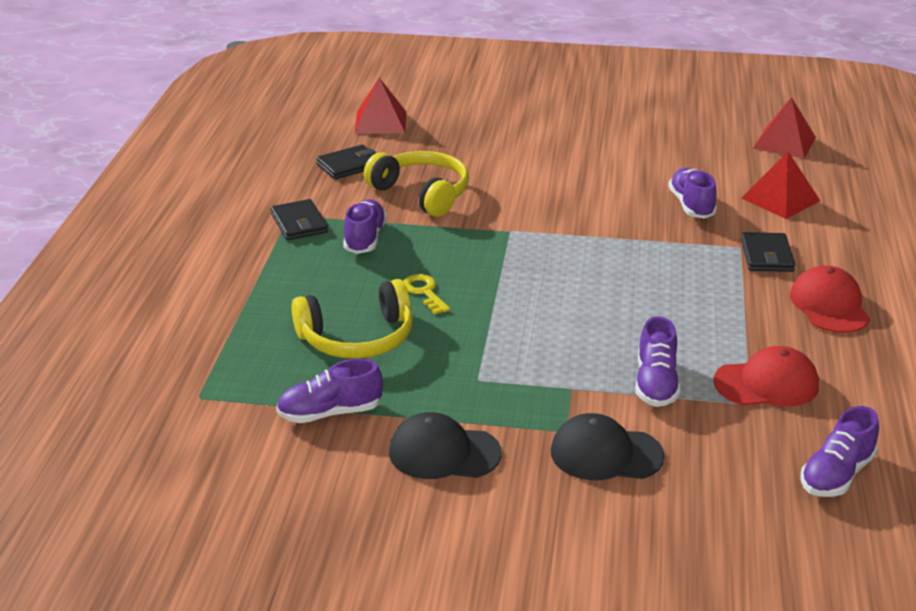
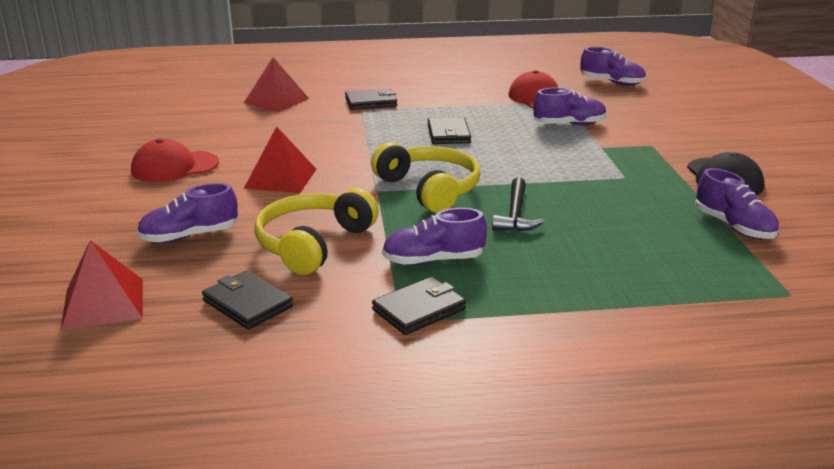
camera: 105 degrees left, 5 degrees down
(357, 338) = (617, 233): yellow headphones -> yellow headphones (429, 189)
(424, 292) = (515, 214): yellow key -> black hammer
(606, 454) = (662, 132): black cap -> none
(645, 291) = (448, 134): none -> black wallet
(691, 205) = (297, 127): purple shoe -> purple shoe (190, 236)
(784, 142) = (168, 102): red pyramid -> red pyramid (281, 178)
(829, 305) = (430, 86): red cap -> red cap (174, 167)

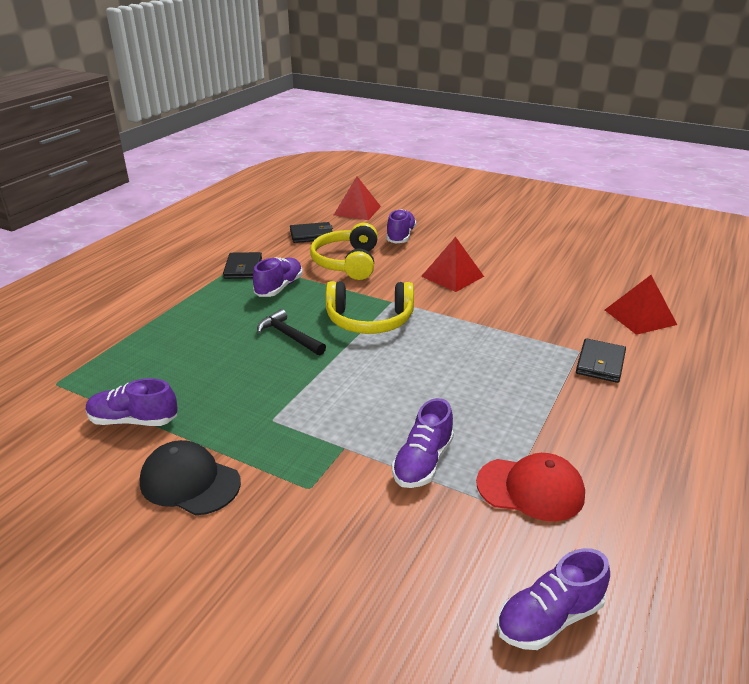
camera: 125 degrees right, 5 degrees up
(174, 167) = (510, 250): red cap -> none
(313, 244) = (347, 262): yellow headphones -> yellow headphones turned 150 degrees counterclockwise
(448, 134) = (470, 372): black wallet -> none

